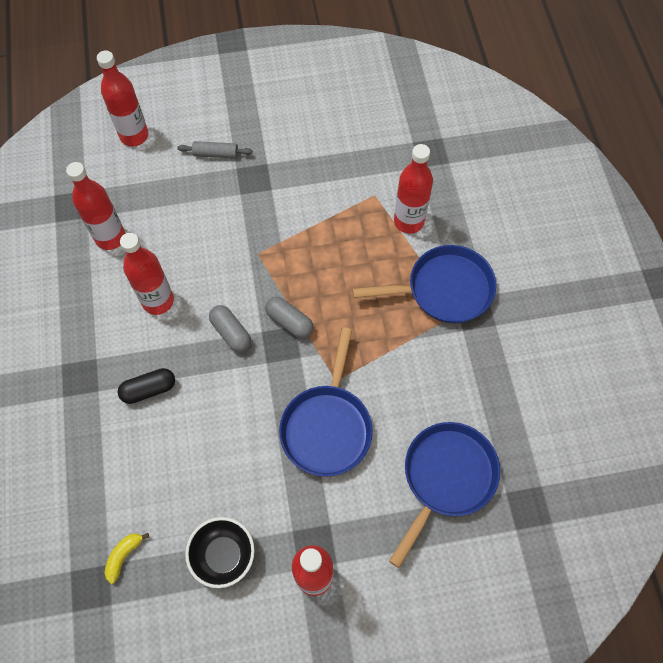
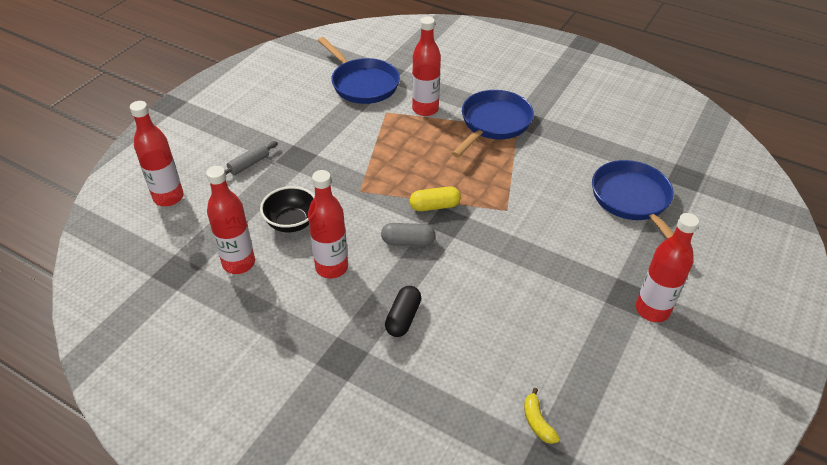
camera: 50 degrees left, 20 degrees down
(223, 555) = (591, 354): black bowl -> black bowl (291, 223)
(289, 322) = (435, 206): grey capsule -> yellow capsule
(327, 426) = (539, 235): blue pan -> blue pan (362, 84)

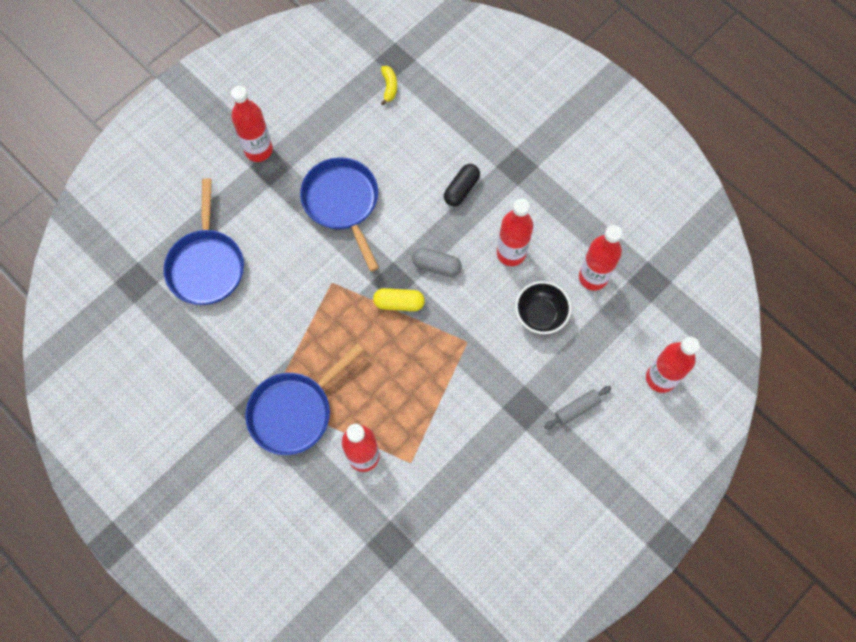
camera: 165 degrees left, 25 degrees up
(362, 84) = (426, 526): blue pan -> blue pan (342, 203)

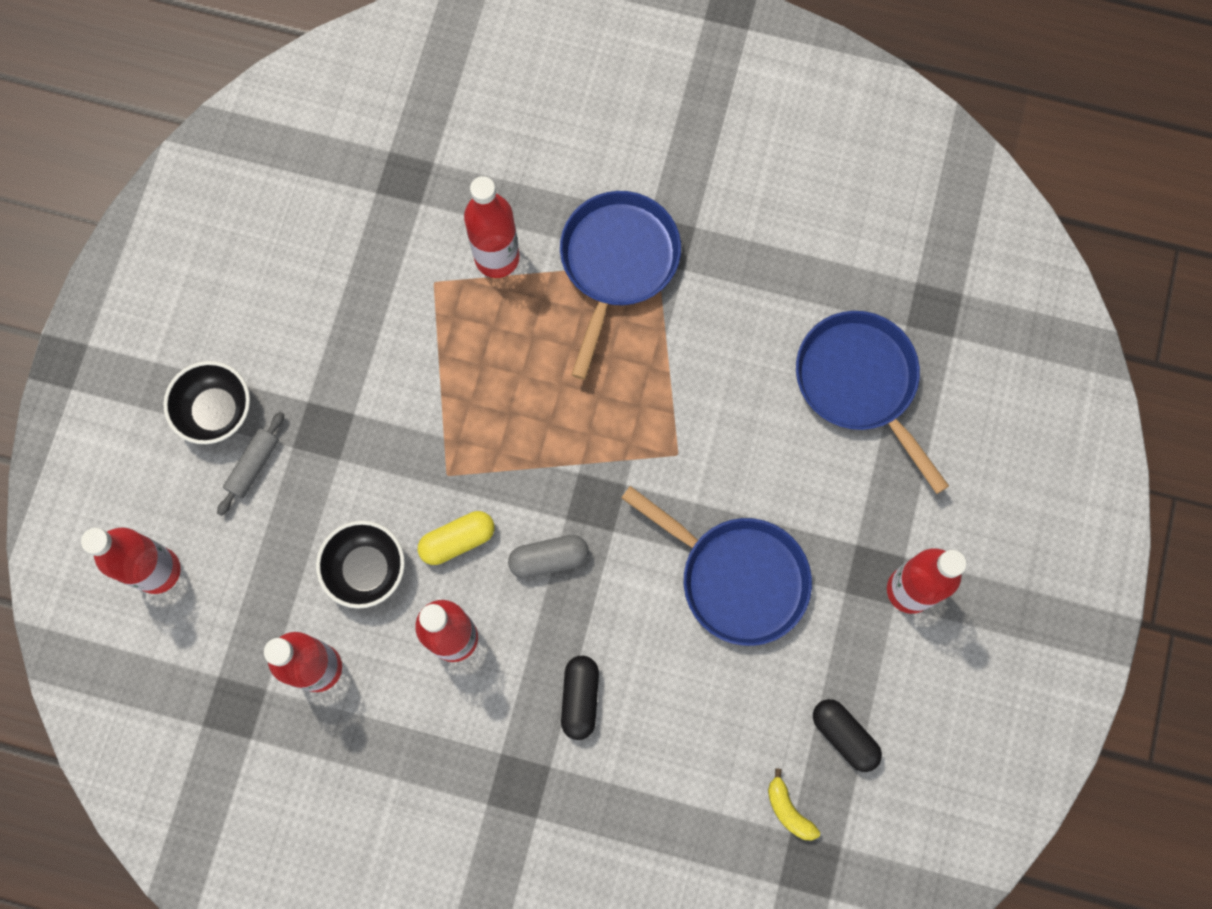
camera: 150 degrees right, 5 degrees up
(339, 104) = (844, 735): none -> black capsule
(399, 303) = (569, 477): yellow capsule -> yellow capsule (457, 540)
(584, 454) = (216, 411): none -> black bowl

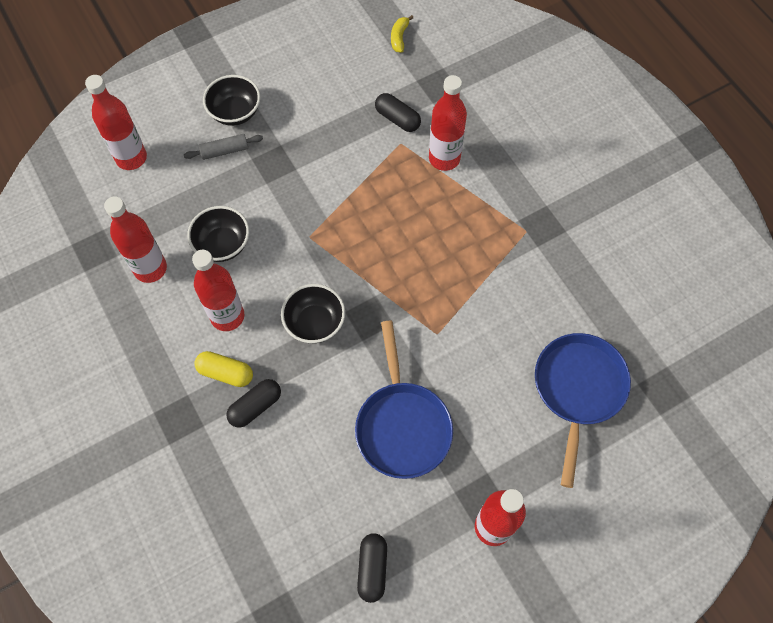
camera: 45 degrees right, 10 degrees down
(402, 257) = (397, 119): none -> black capsule
(457, 540) = (280, 272): yellow capsule -> yellow capsule (225, 373)
(549, 559) = (315, 323): grey capsule -> black bowl
(617, 263) = (504, 213): blue pan -> none
(788, 810) = (299, 577): yellow banana -> yellow banana (399, 37)

